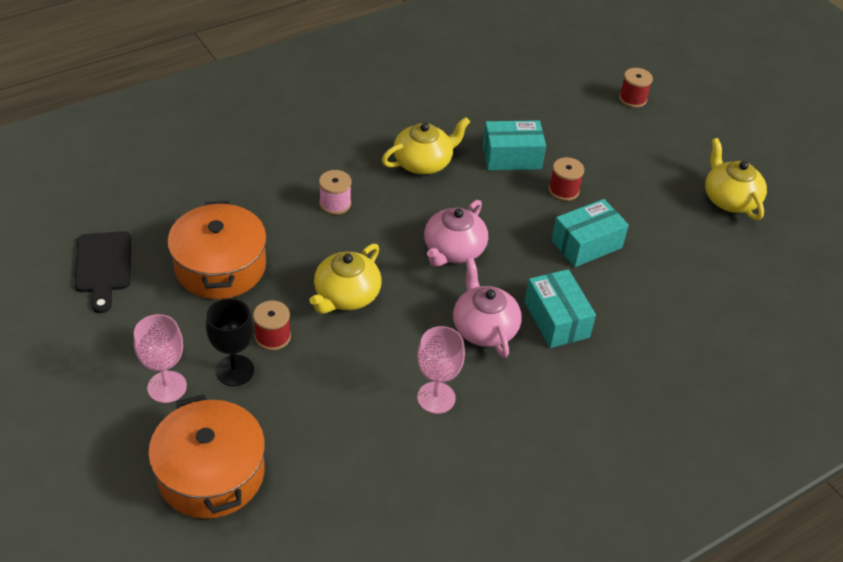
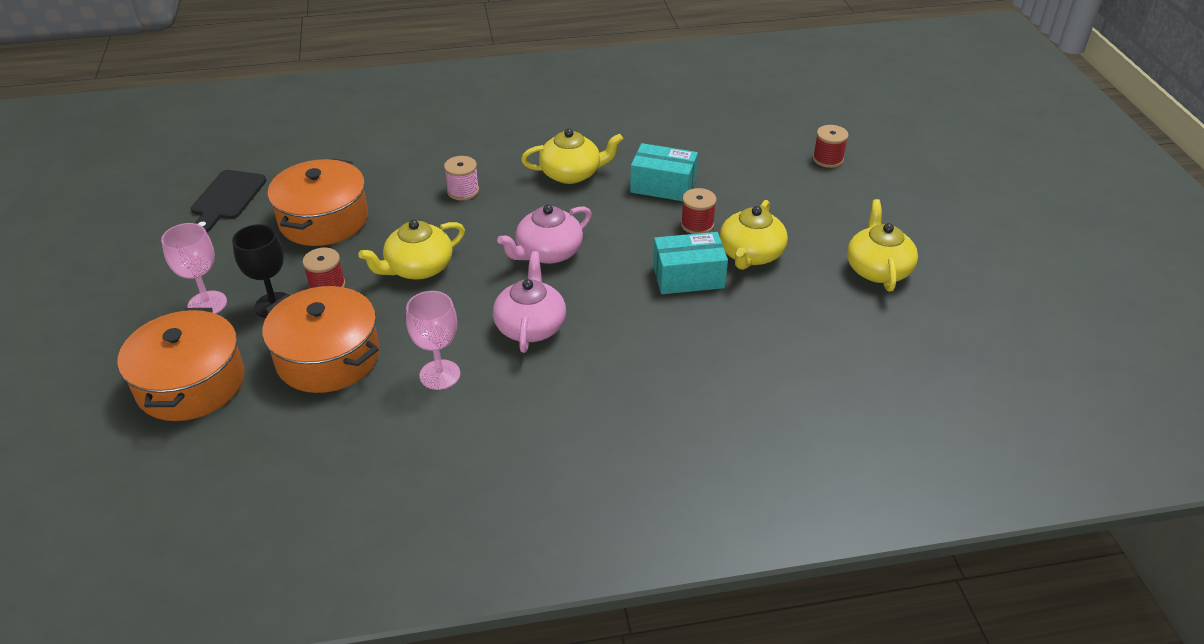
camera: 25 degrees right, 5 degrees down
(323, 409) = (328, 357): none -> orange pot
(556, 319) = (609, 336): turquoise box -> none
(624, 209) = (750, 254): none -> yellow teapot

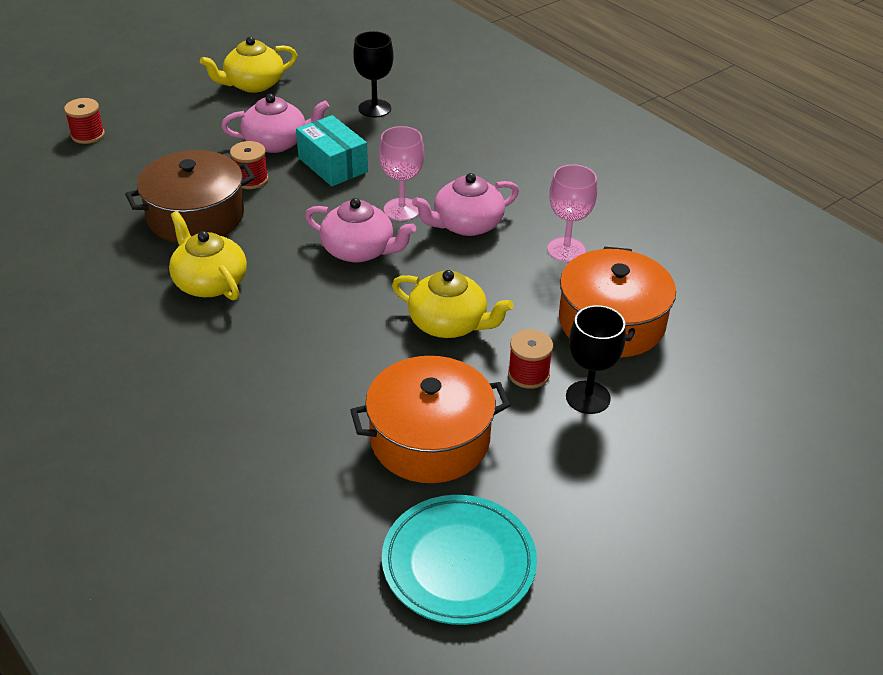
camera: 120 degrees left, 0 degrees up
(191, 383) = (726, 393): orange pot -> none
(207, 304) = (633, 451): pink goblet -> pink goblet (402, 209)
(227, 198) = (458, 564): black cutting board -> turquoise plate
(463, 191) = (296, 350): pink spool -> none
(663, 186) = (196, 216): turquoise box -> brown pot
(750, 254) = (277, 143): yellow teapot -> pink teapot
(779, 338) = (374, 108): none -> black goblet

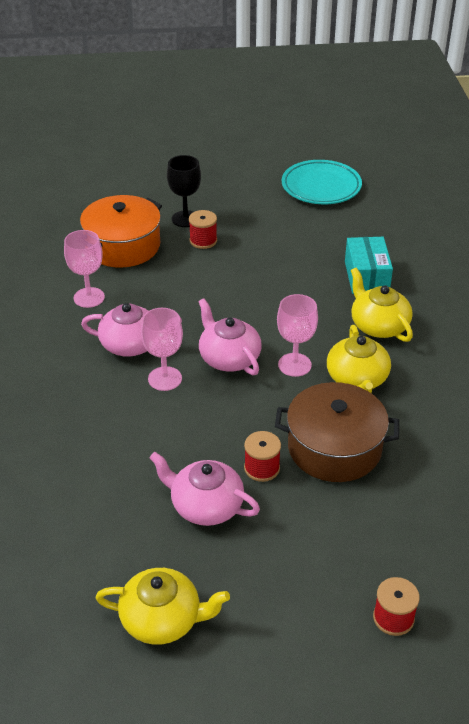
camera: 145 degrees left, 0 degrees up
(286, 270) = (294, 365): none -> pink goblet
(333, 165) = (178, 451): turquoise box -> turquoise box (366, 277)
(374, 108) = (74, 508): black goblet -> none
(430, 439) = (289, 234): orange pot -> none
(449, 323) = (218, 284): yellow teapot -> yellow teapot (378, 325)

